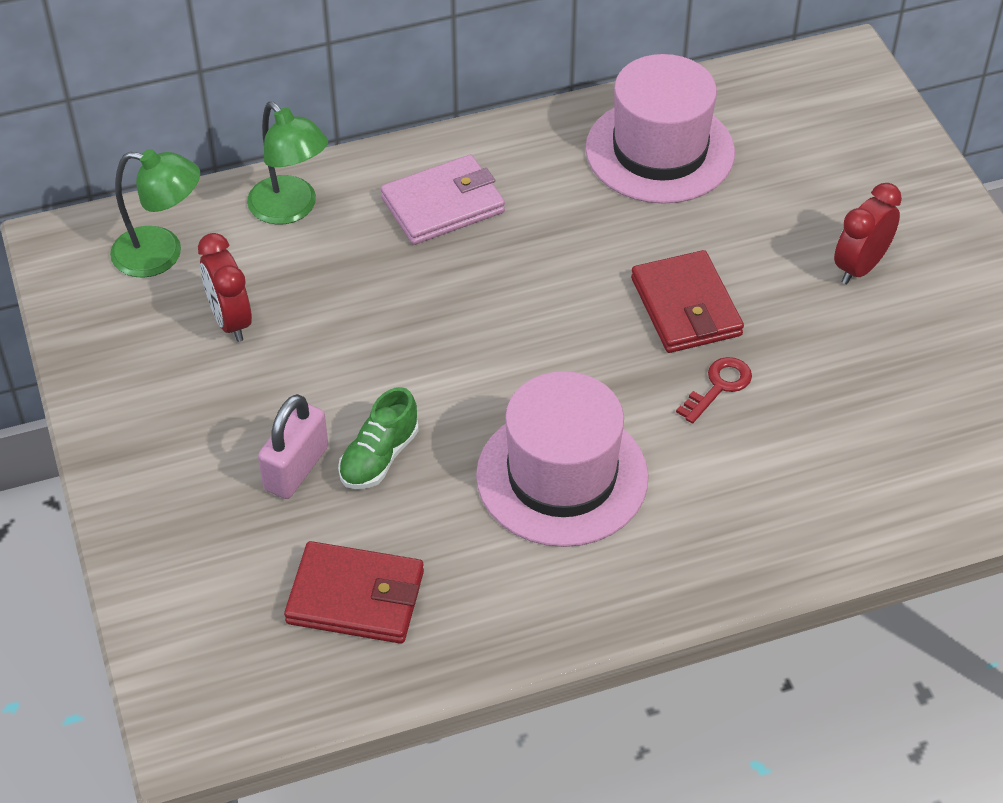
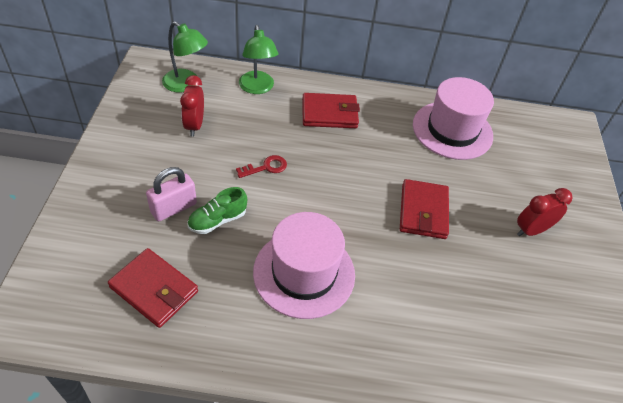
camera: 20 degrees right, 0 degrees up
(443, 205) = (329, 113): pink wallet -> red wallet
(719, 386) = (418, 261): red key -> red key (266, 167)

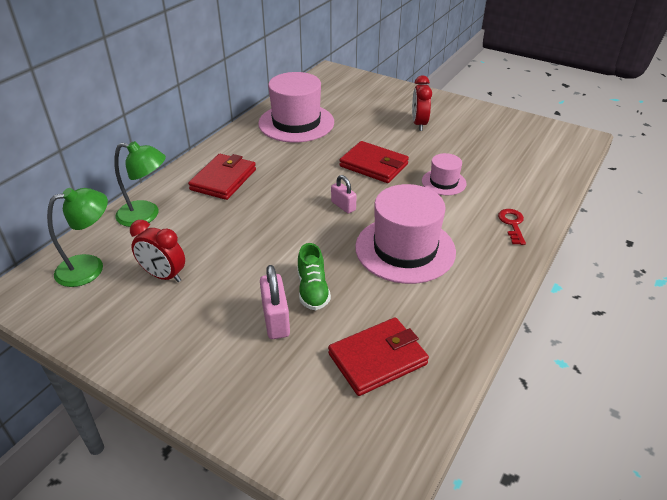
camera: 60 degrees left, 10 degrees down
(266, 167) = (264, 239): red key -> red key (512, 224)
(342, 207) = (343, 206): none -> pink padlock
(434, 280) = (443, 182): none -> pink hat

